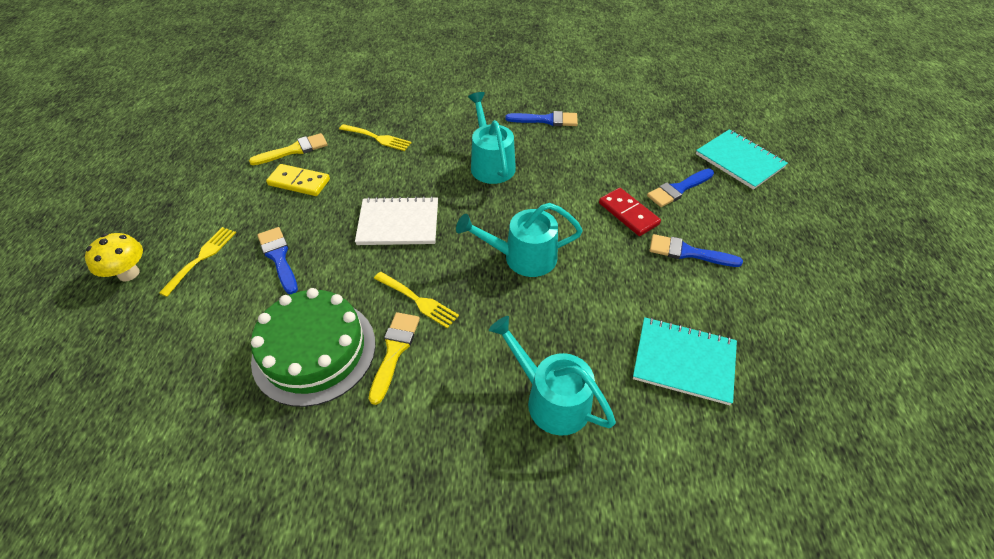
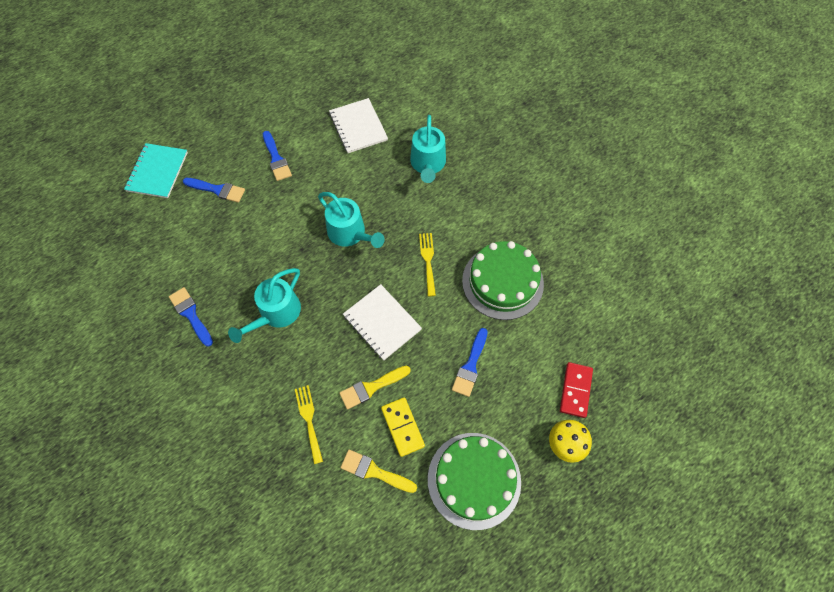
camera: 130 degrees left, 15 degrees up
(201, 258) = (514, 413): yellow fork -> none
(204, 197) = (474, 480): none -> green cake
(394, 351) = (466, 245): yellow brush -> yellow brush (371, 387)
(628, 214) = (265, 203): red domino -> red domino (575, 390)
(684, 361) = (358, 127): turquoise notebook -> white notebook

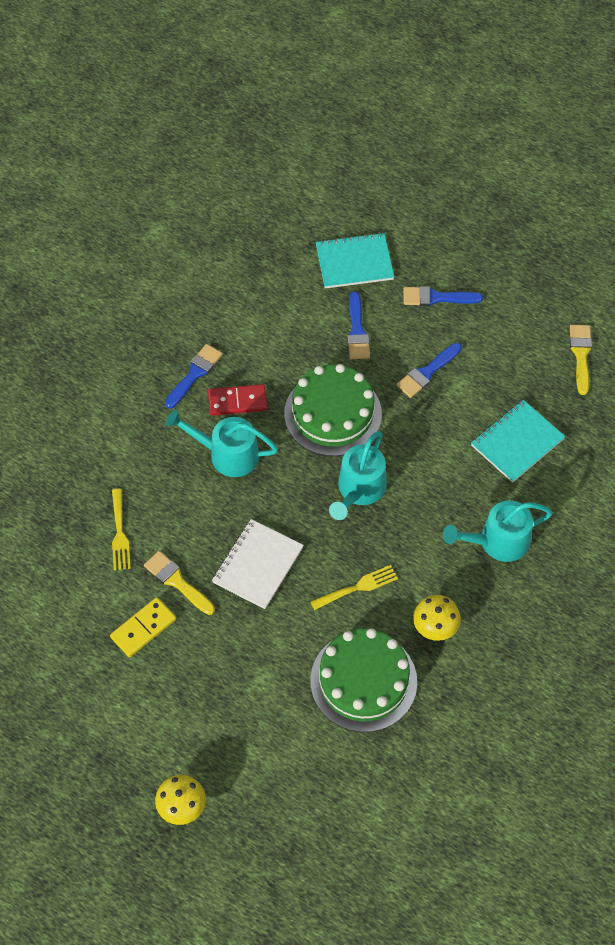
camera: 70 degrees right, 5 degrees down
(309, 420) = (119, 533): yellow fork -> yellow fork turned 120 degrees clockwise
(358, 127) = (517, 442): white notebook -> turquoise notebook
(374, 471) = (86, 617): yellow brush -> yellow brush (581, 355)
(470, 366) = (240, 677): blue brush -> blue brush (436, 298)
(474, 480) = (110, 720): green cake -> green cake (333, 413)
(478, 223) = (435, 628): none -> yellow mushroom
(575, 390) = (252, 803): red domino -> red domino (237, 401)

